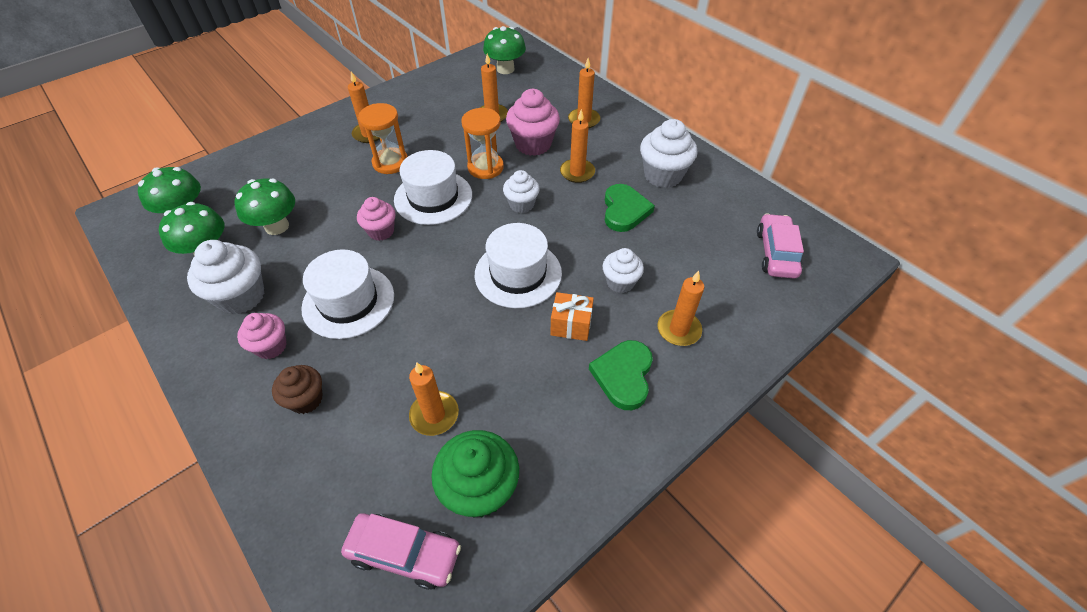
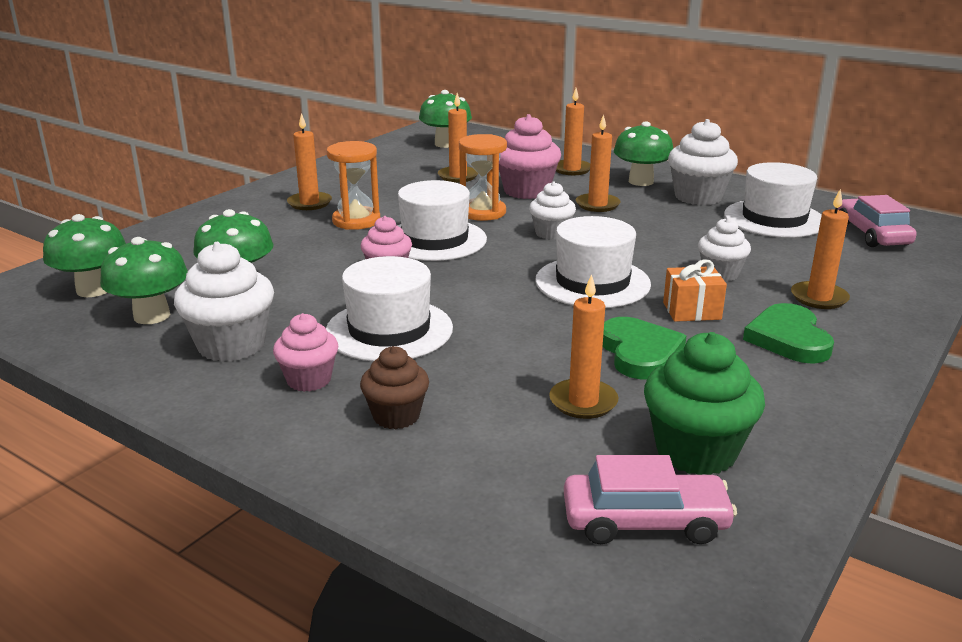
camera: 15 degrees left, 25 degrees down
(624, 210) = (677, 224): green heart -> green heart (640, 353)
(629, 146) = (641, 181): none -> green mushroom
(707, 217) = (774, 219): none -> white hat

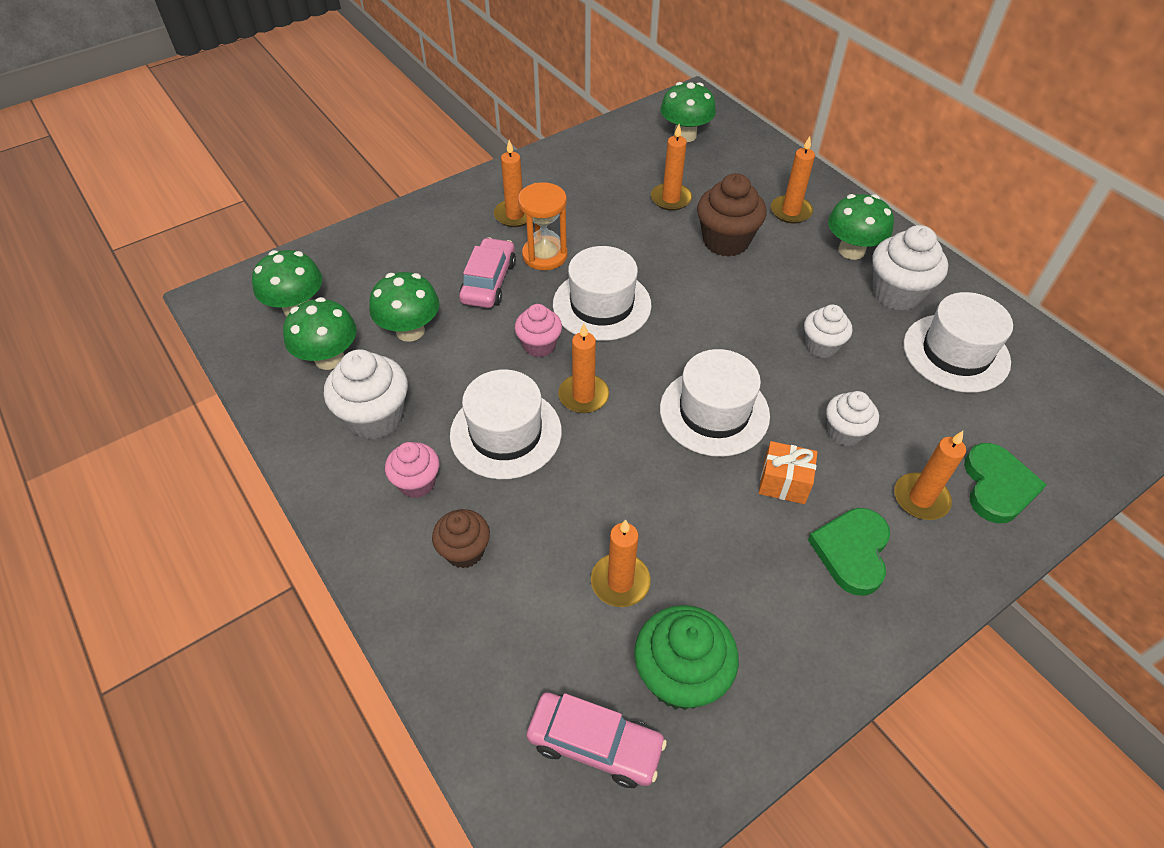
camera: 20 degrees right, 25 degrees up
(482, 212) = (666, 269): orange hourglass -> none
(526, 191) = (726, 241): pink cupcake -> brown cupcake
(551, 233) = (714, 321): white cupcake -> white cupcake (821, 346)
(597, 205) = (784, 283): orange candle -> orange candle (583, 396)
(640, 353) = (703, 530): green heart -> green heart (997, 486)
(872, 234) = (1047, 407): pink car -> pink car (489, 282)

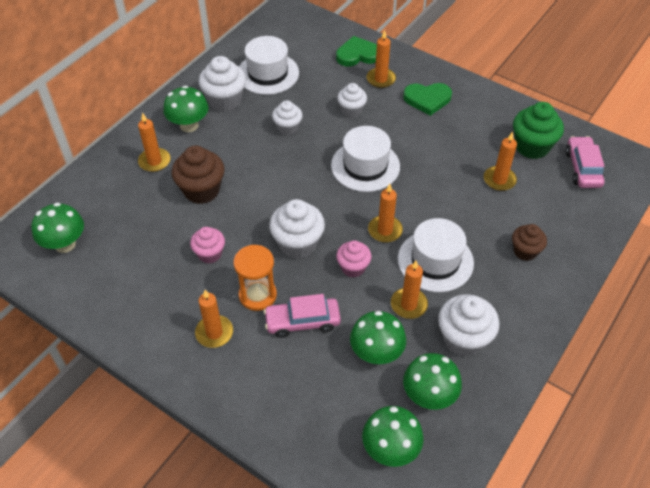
camera: 110 degrees left, 0 degrees up
(417, 483) = (497, 293): pink cupcake -> pink cupcake (210, 254)
(602, 305) = (297, 244): white hat -> white cupcake
(671, 199) = (160, 233): orange candle -> orange candle (408, 304)
(784, 483) = (400, 129): orange gift -> none

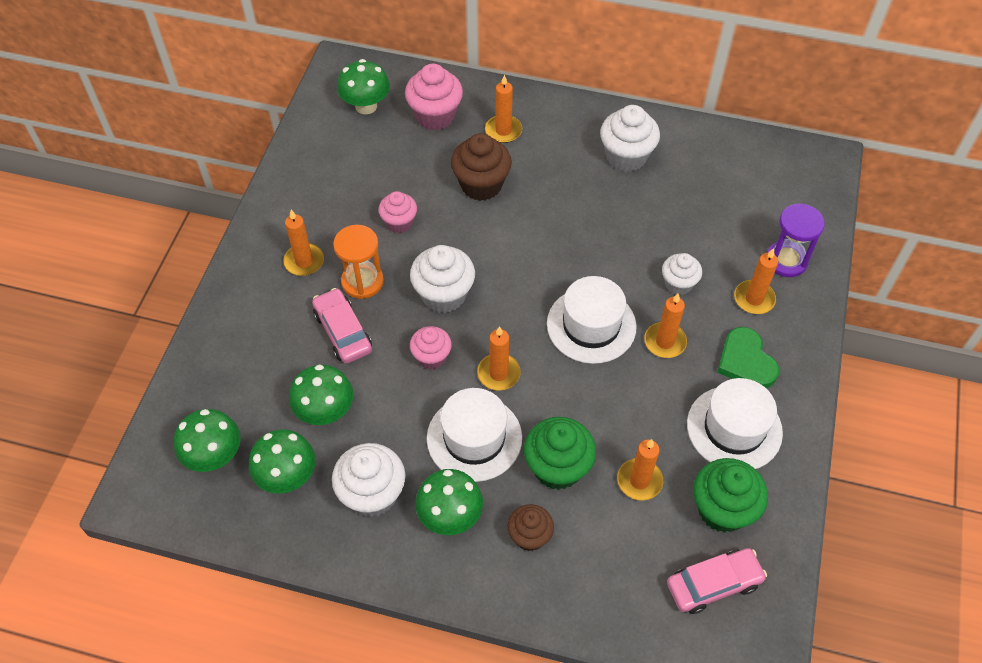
camera: 70 degrees right, 5 degrees up
(109, 199) = (435, 116): none -> pink cupcake
(189, 125) = (570, 139): green mushroom -> green mushroom (450, 516)
(268, 73) = (695, 180): white hat -> white hat (734, 428)
(287, 128) = (614, 229): white cupcake -> none
(358, 55) = (786, 260): green heart -> purple hourglass
(408, 304) = (400, 426): orange candle -> orange candle (665, 342)
(475, 220) = (557, 468): none -> green cupcake

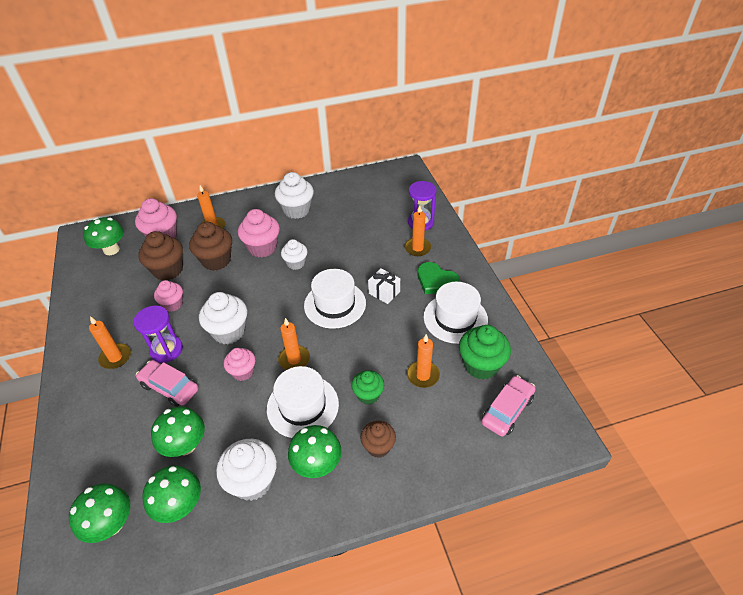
camera: 30 degrees left, 10 degrees down
(362, 281) = (166, 350): orange hourglass -> purple hourglass
(417, 170) = (168, 270): none -> brown cupcake
(548, 194) = (262, 248): none -> pink cupcake
(557, 468) = (368, 395): green cupcake -> green cupcake, size x0.63
(665, 342) = (384, 292): orange candle -> white gift
(678, 284) = (371, 259): white cupcake -> white cupcake (296, 263)

